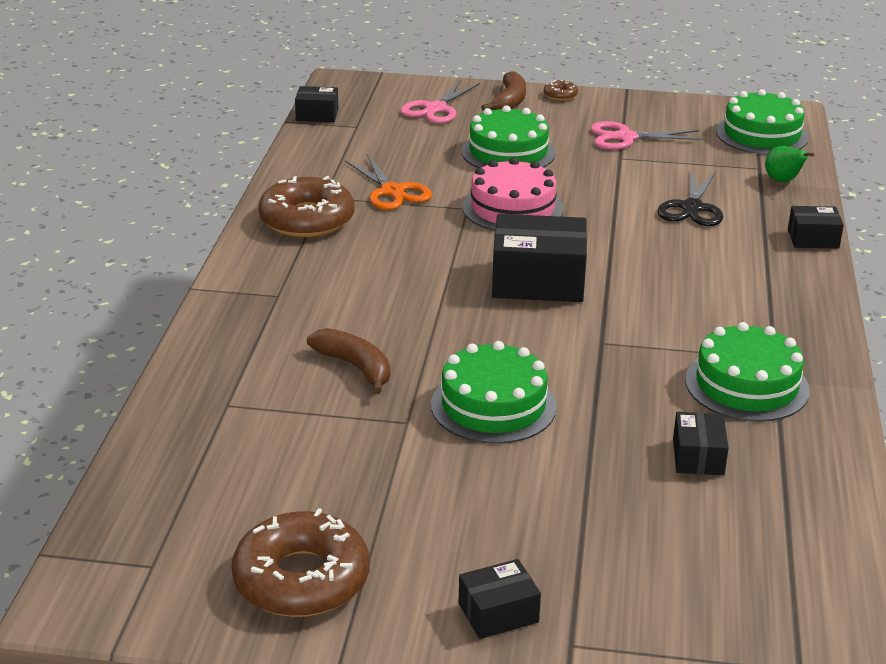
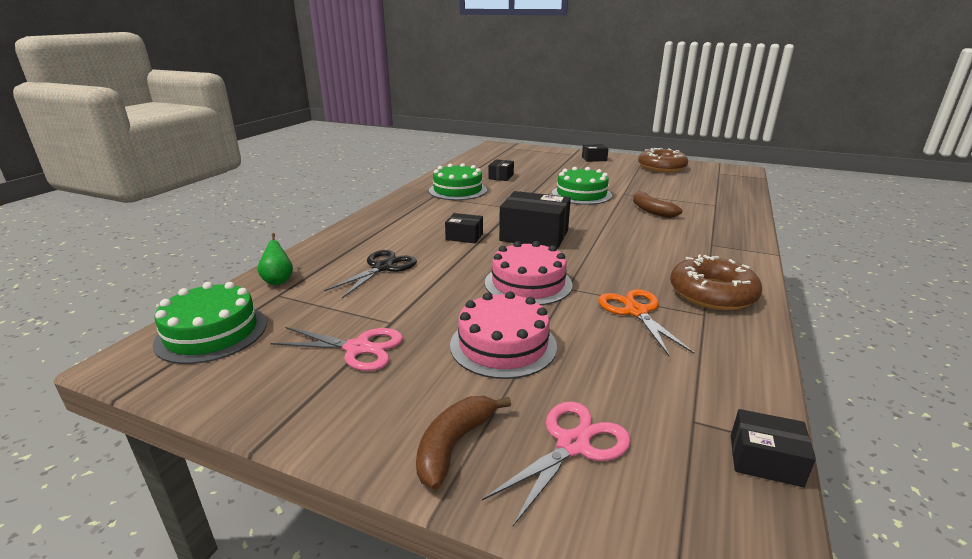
camera: 165 degrees left, 5 degrees down
(508, 152) = (503, 345): green cake -> pink cake
(560, 95) = (366, 449): brown donut -> none
(813, 239) = (328, 239): black box -> black box (464, 236)

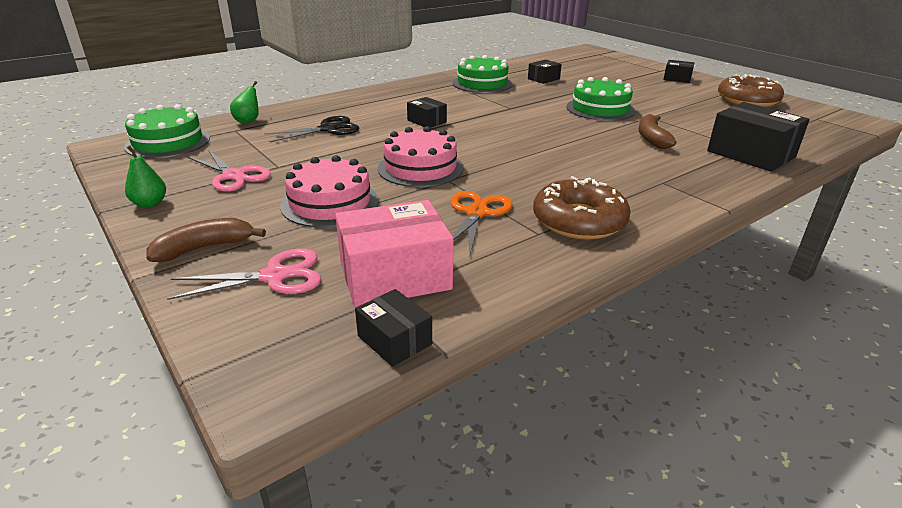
camera: 30 degrees right, 5 degrees up
(305, 417) = (150, 204): none -> green pear
(534, 235) = (489, 133): black box -> black box (751, 154)
(668, 396) = (395, 275): none -> pink box

